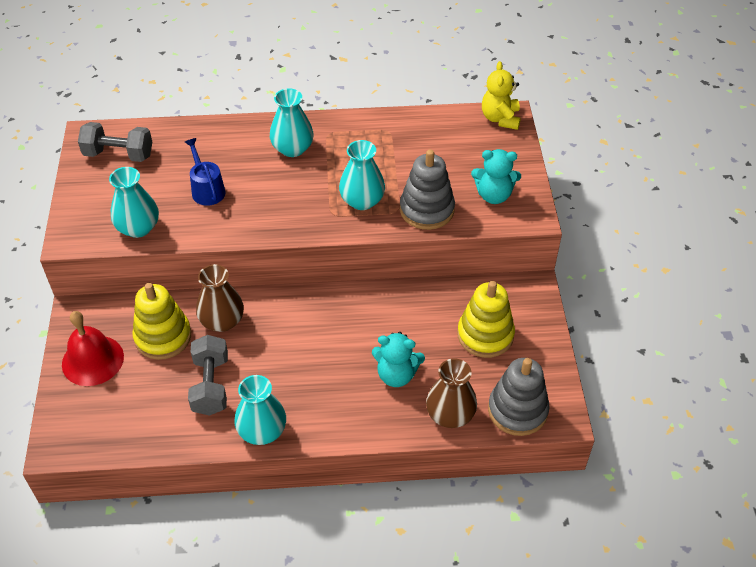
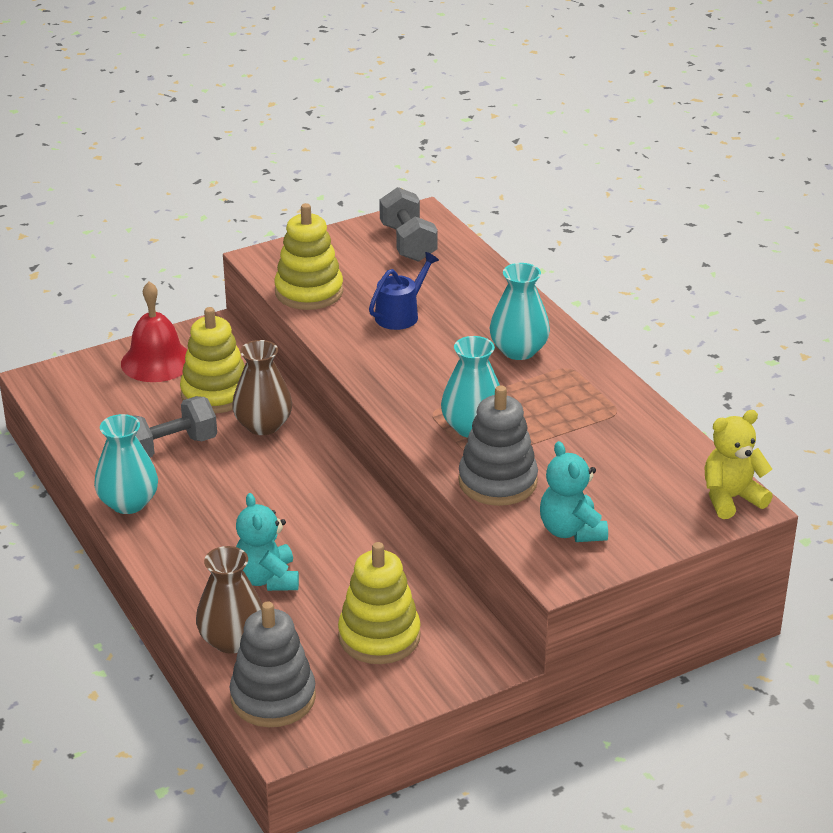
camera: 65 degrees right, 15 degrees down
(138, 228) = (309, 292): turquoise vase -> yellow stacking toy

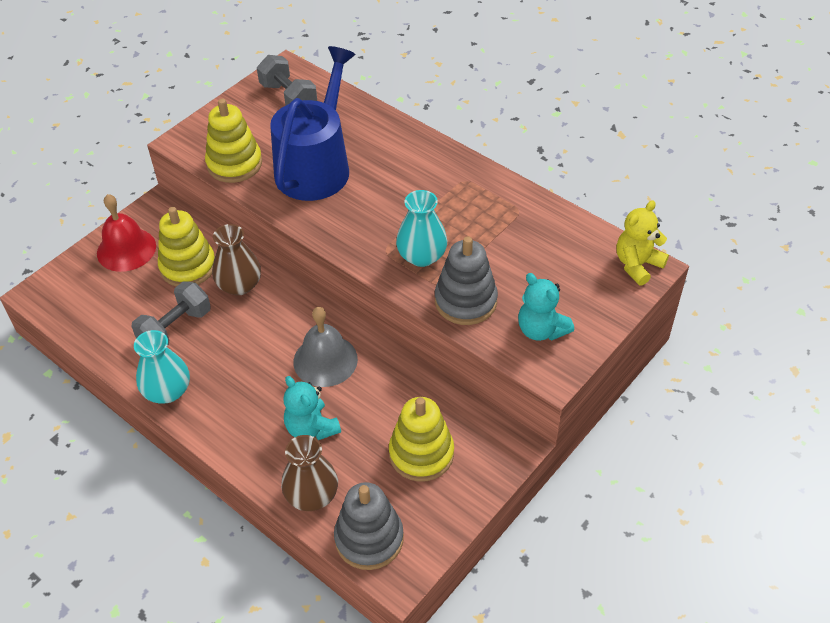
camera: 20 degrees left, 15 degrees up
(320, 520) = (325, 360): none -> grey bell
(400, 315) = (316, 166): blue watering can -> blue watering can, size x2.17
(518, 350) = (420, 175): turquoise vase -> none

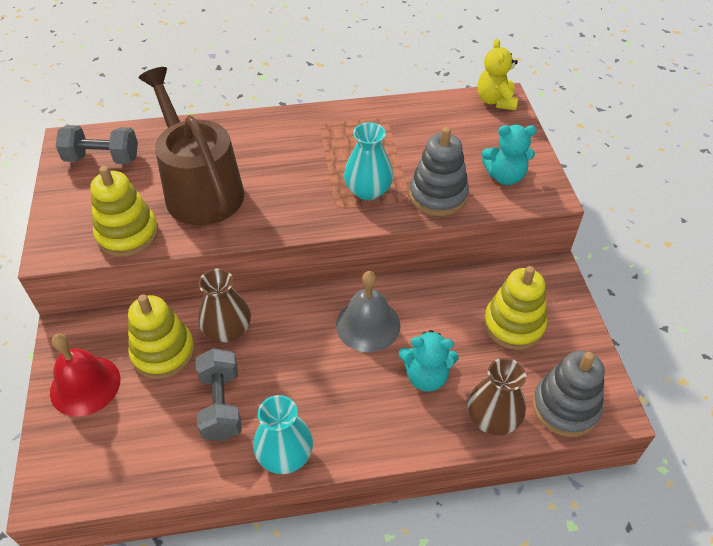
camera: 50 degrees left, 0 degrees up
(316, 166) = (200, 189): blue watering can -> brown watering can

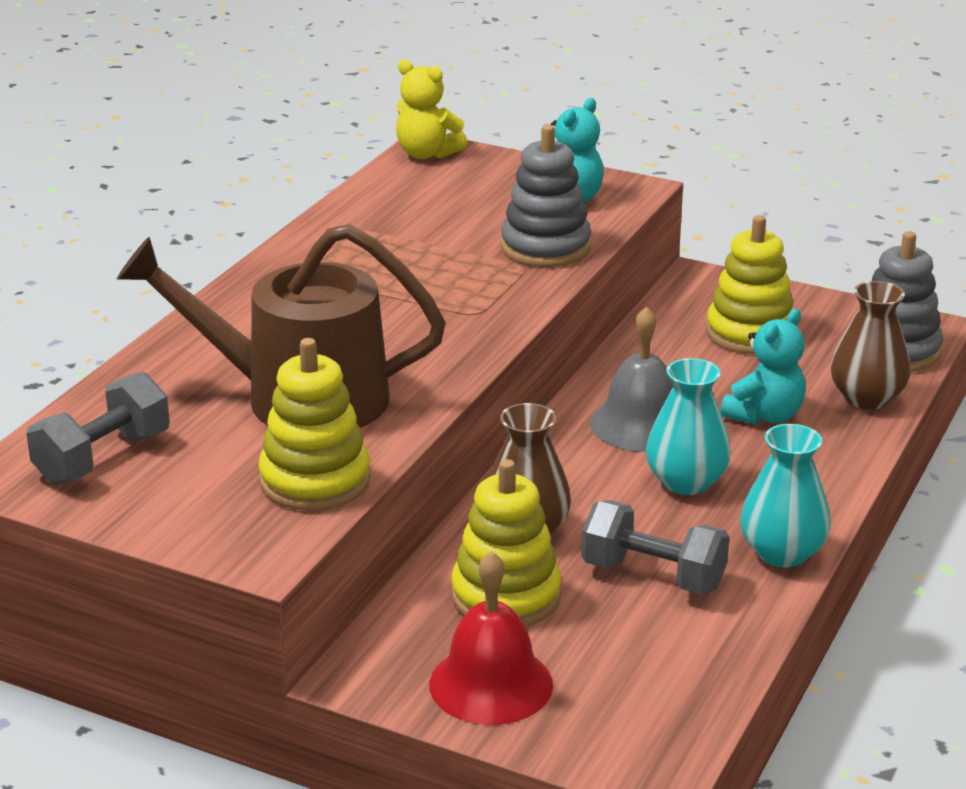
camera: 55 degrees left, 20 degrees down
(368, 190) = (474, 285): turquoise vase -> turquoise vase (686, 482)

